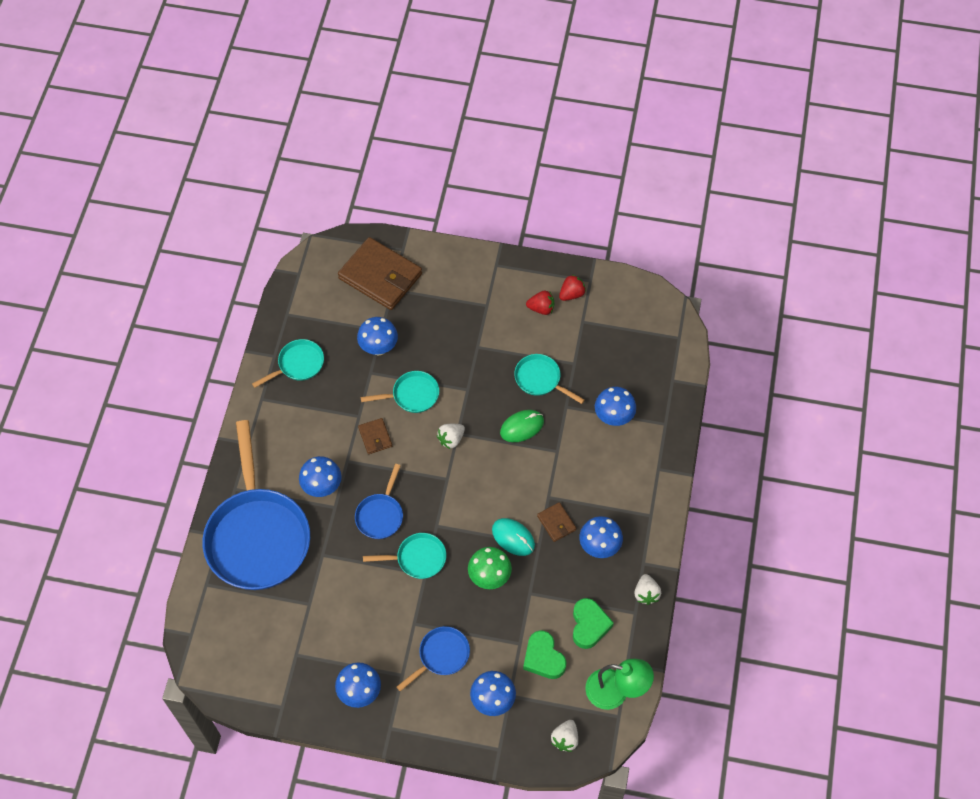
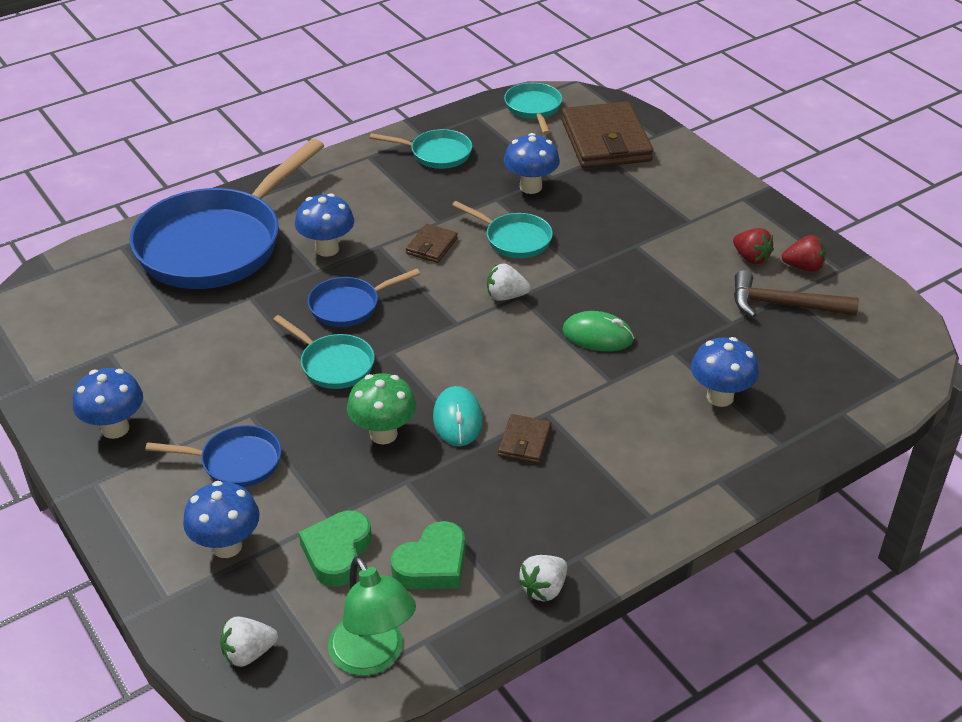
camera: 45 degrees right, 20 degrees down
(540, 379) = (673, 311): turquoise pan -> turquoise pan (534, 109)
(586, 330) = (784, 305): none -> brown hammer
(599, 547) = (546, 500): blue mushroom -> none

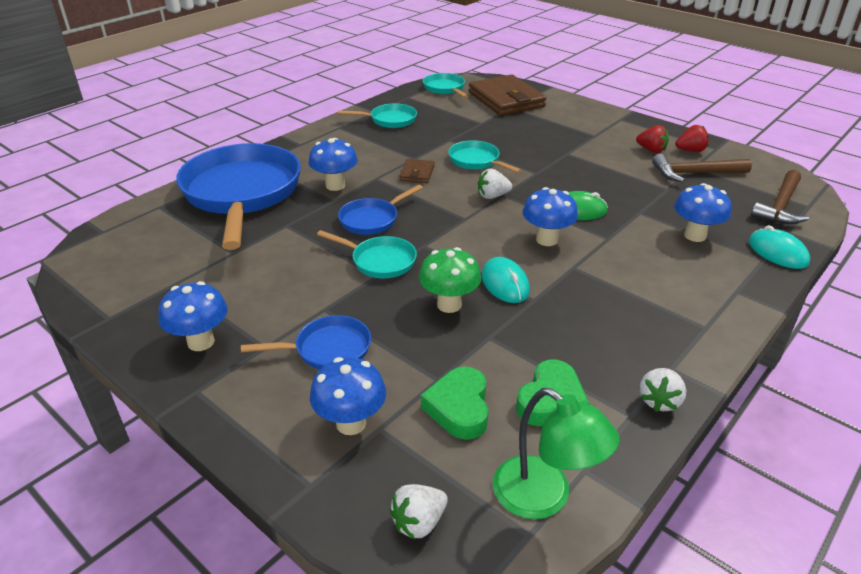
camera: 15 degrees left, 5 degrees down
(217, 243) = (242, 194): blue pan -> blue pan turned 150 degrees clockwise
(514, 239) = (477, 161): turquoise pan -> turquoise pan turned 150 degrees counterclockwise
(524, 442) = (569, 290): brown wallet -> none
(530, 187) = (470, 130): blue mushroom -> blue mushroom (546, 240)
(806, 439) = (777, 252): none -> turquoise mouse
(861, 374) = (780, 206): none -> brown hammer

